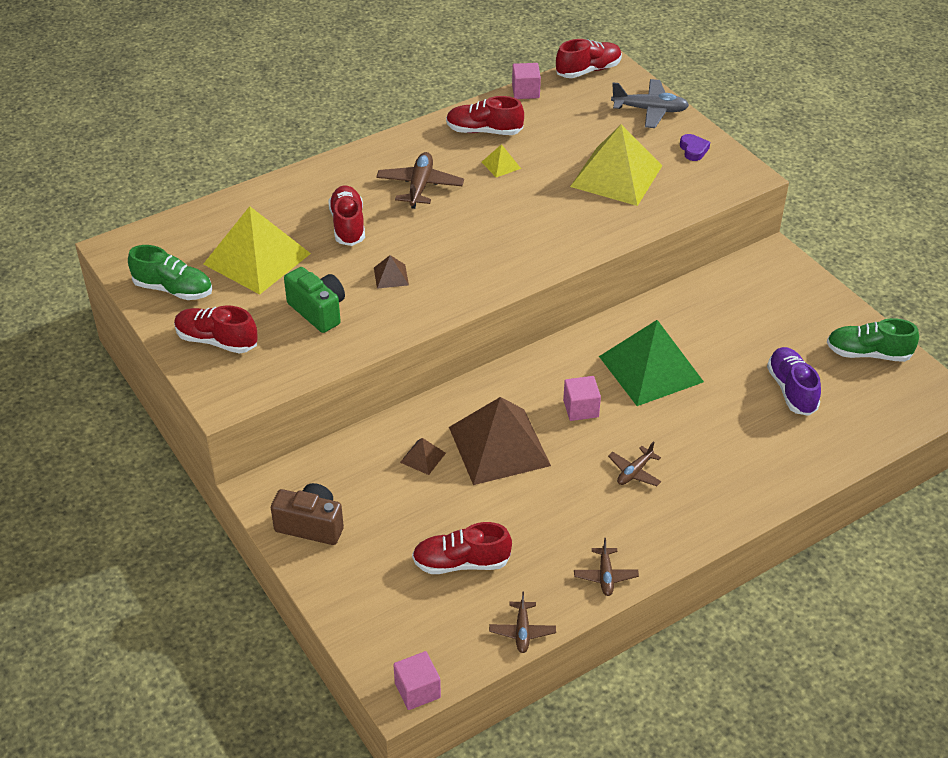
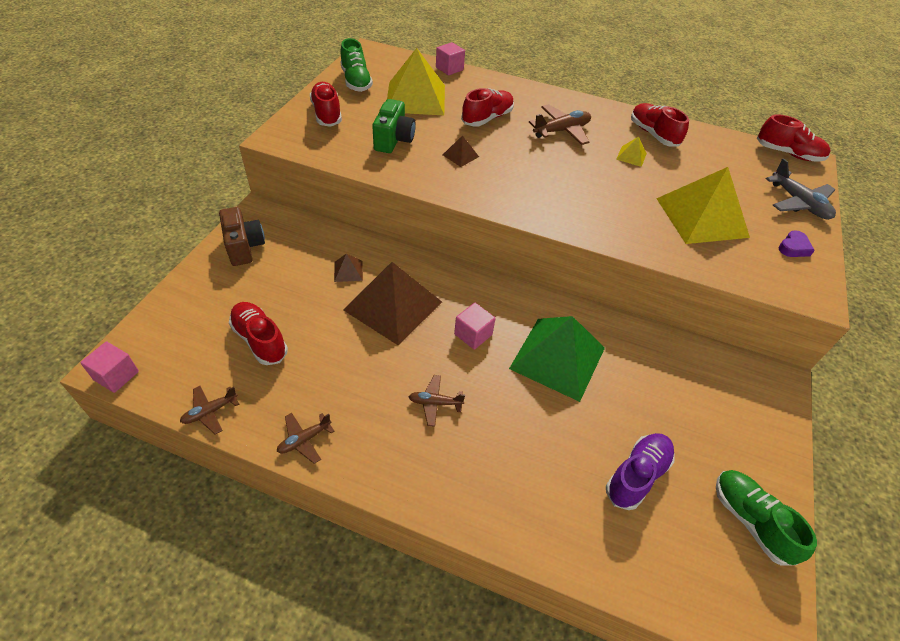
camera: 50 degrees right, 5 degrees up
(525, 91) = (720, 135): pink cube -> pink cube (449, 69)

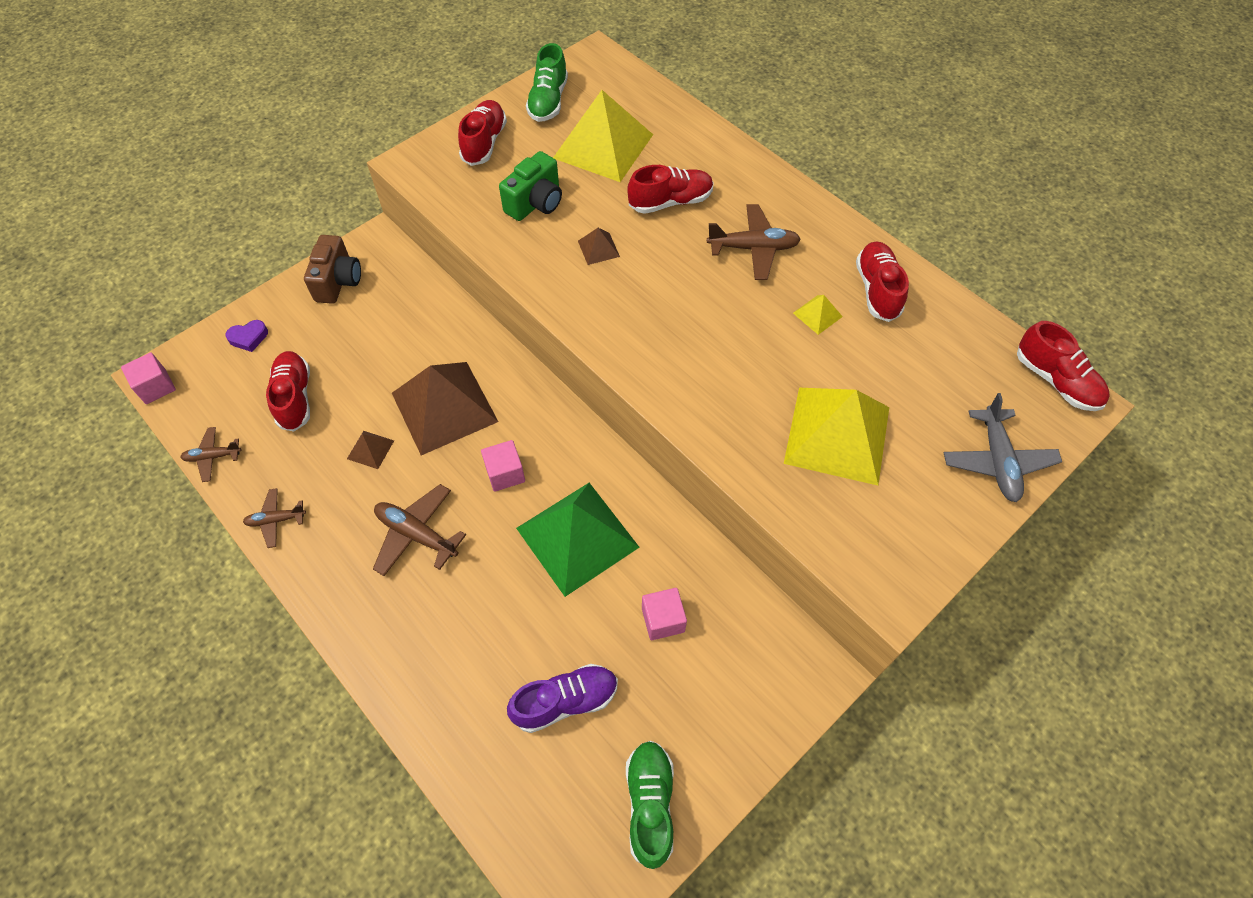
camera: 30 degrees right, 10 degrees up
(348, 271) = (424, 347): brown pyramid -> brown pyramid (370, 449)
(435, 403) = (416, 534): brown plane -> brown plane, size x1.65
(449, 69) = (677, 109): pink cube -> pink cube (663, 620)
(793, 247) = (926, 521): purple heart -> purple heart (249, 338)

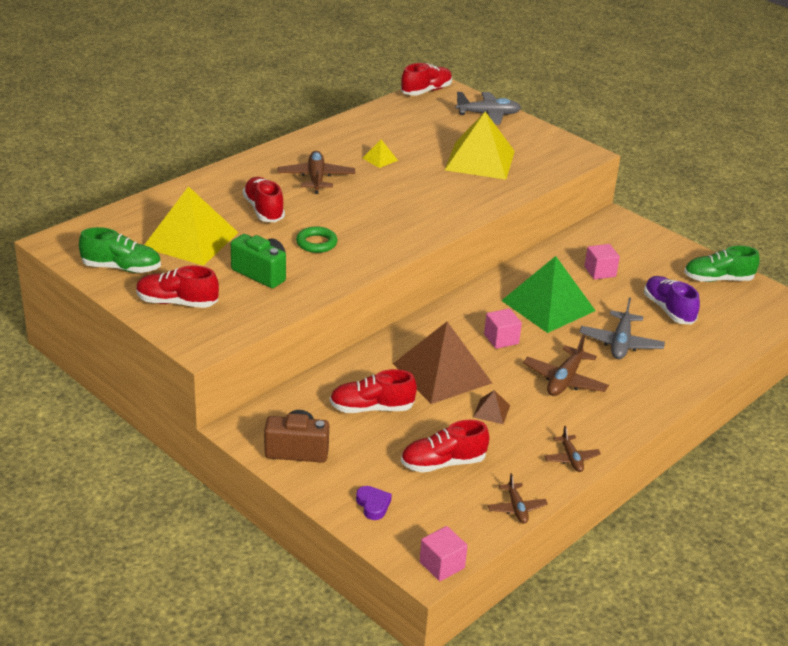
camera: 95 degrees left, 25 degrees down
(487, 616) = (620, 343): none -> grey plane
(598, 248) = (316, 243): brown pyramid -> green ring
(877, 290) = (355, 137): red shoe -> red shoe (371, 408)

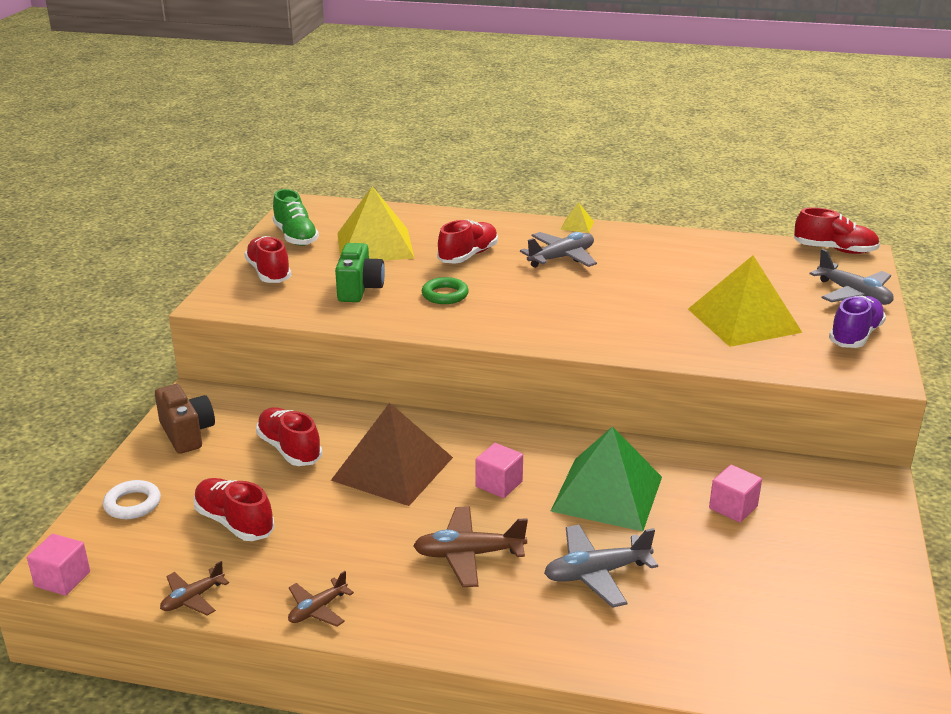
camera: 60 degrees right, 5 degrees down
(316, 178) = (561, 258): brown plane -> grey plane
(373, 505) = (132, 504): purple heart -> white ring
(380, 159) = (650, 272): yellow pyramid -> yellow pyramid (577, 225)
(491, 411) = (355, 523): brown pyramid -> none
(668, 310) = (725, 590): purple shoe -> purple shoe (855, 335)
(718, 279) = (864, 613): green shoe -> none

